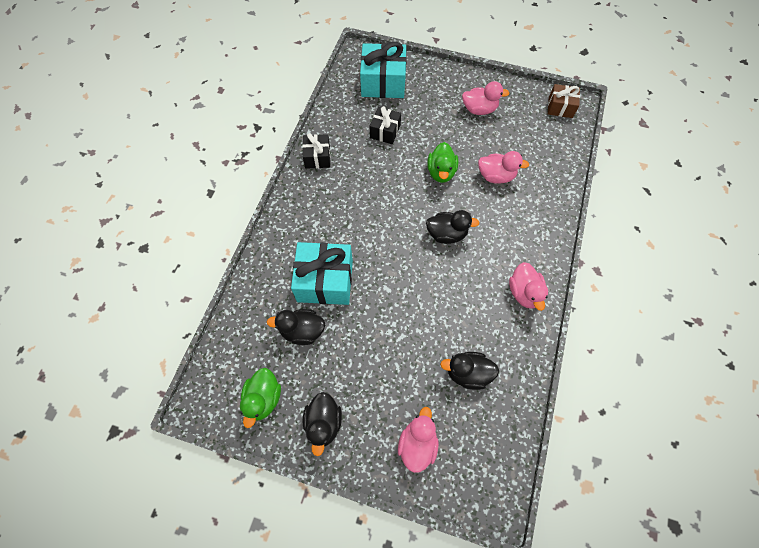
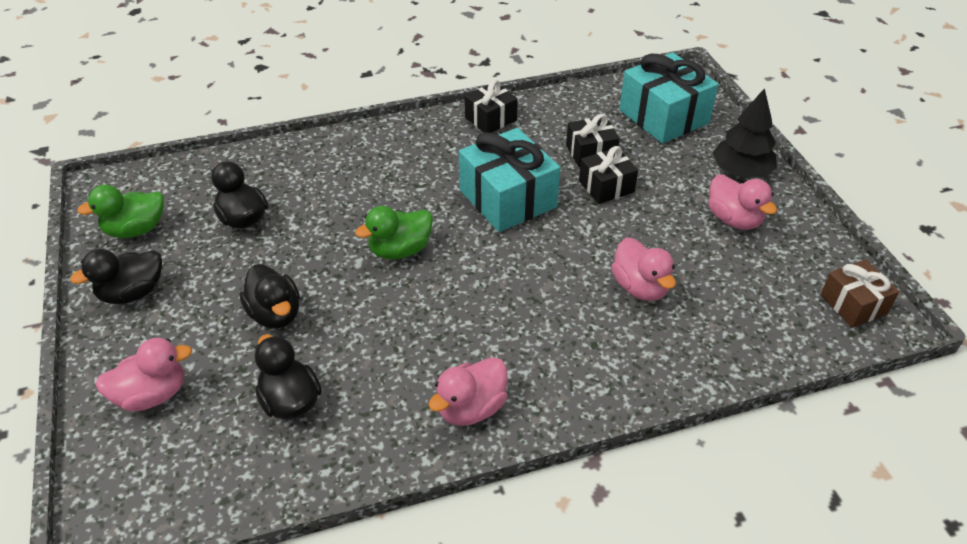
camera: 55 degrees right, 20 degrees down
(325, 281) = (324, 205): turquoise gift -> turquoise gift (507, 199)
(416, 142) = (606, 186): none -> black gift
(441, 172) = (585, 230): green duck -> green duck (400, 250)
(446, 234) = (491, 280): black duck -> black duck (275, 314)
(449, 83) = (741, 172): none -> black tree

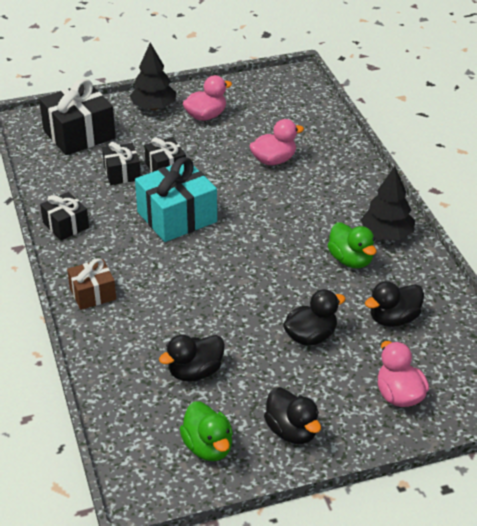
camera: 90 degrees left, 5 degrees down
(400, 250) = (237, 273): green duck -> green duck (351, 260)
(471, 408) = (386, 235): pink duck -> black tree
(664, 116) = (79, 134): turquoise gift -> black gift
(853, 304) = (285, 83): brown gift -> brown gift (92, 294)

